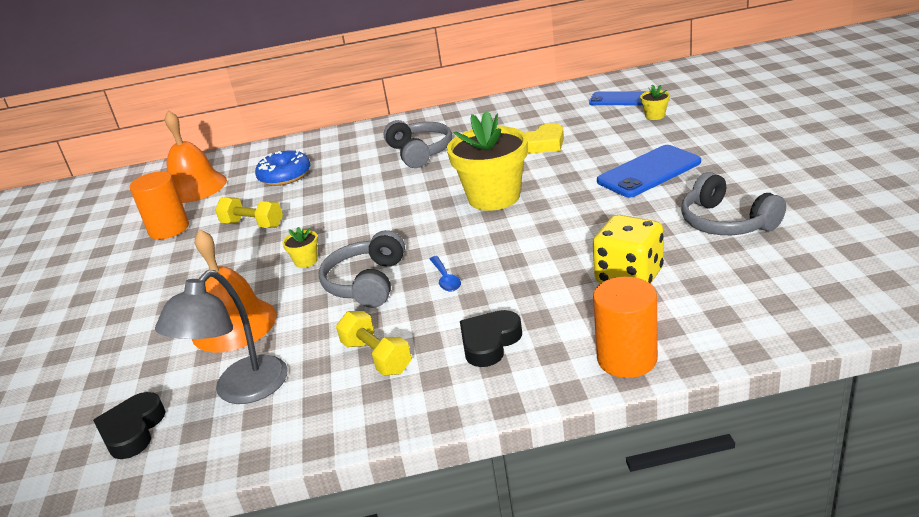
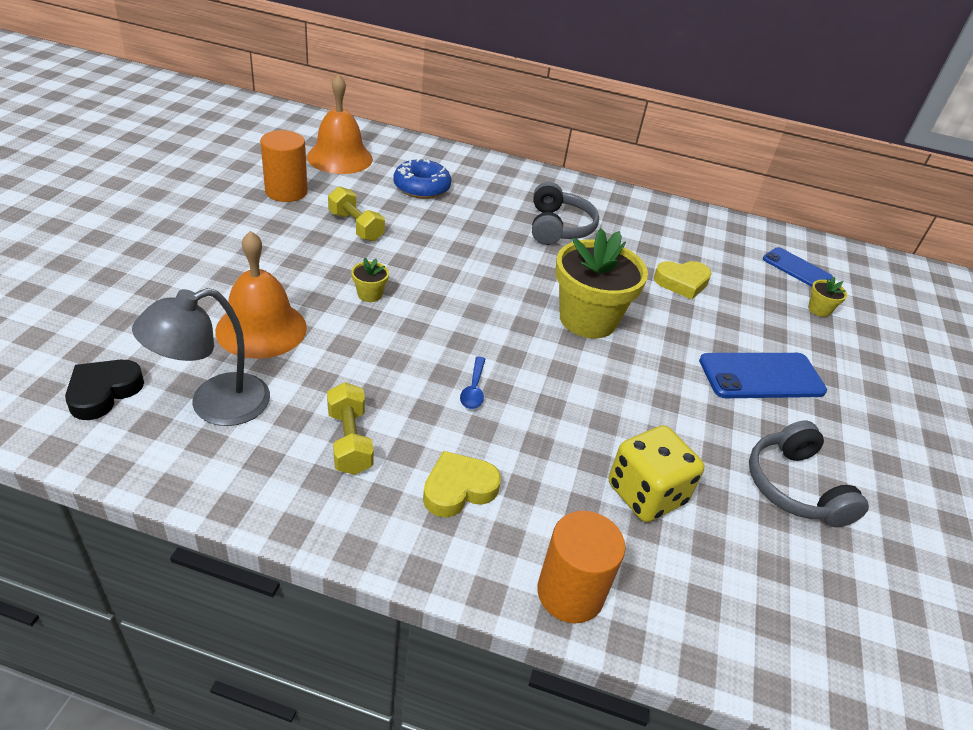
camera: 15 degrees right, 10 degrees up
(367, 283) = (402, 351): grey headphones -> none
(489, 342) = (458, 489): black heart -> yellow heart

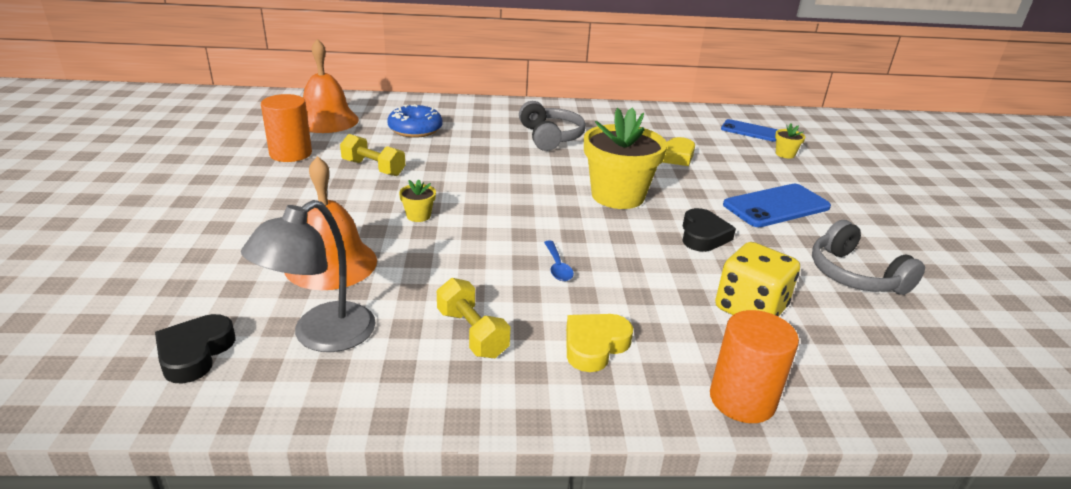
camera: 15 degrees left, 10 degrees down
(651, 392) = (703, 235): none -> black heart

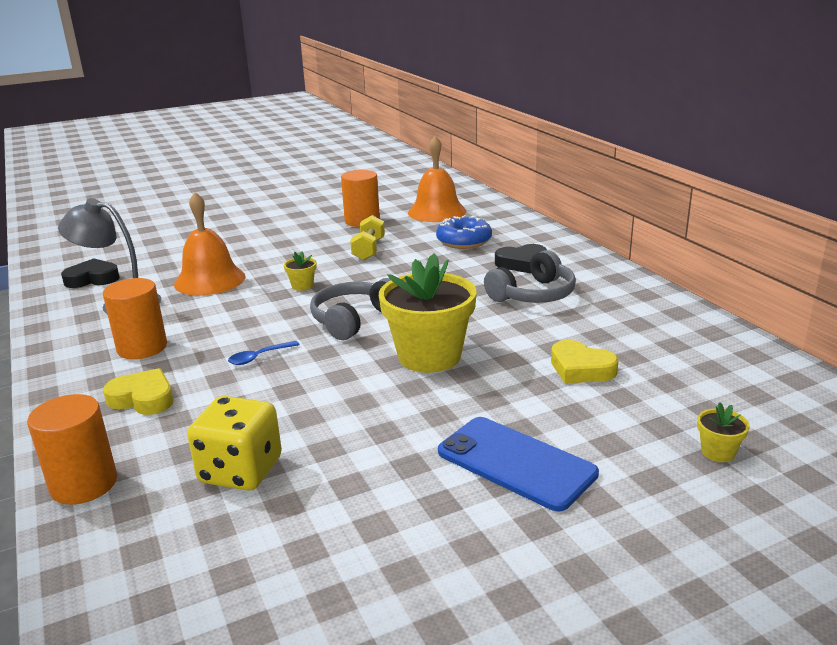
camera: 70 degrees right, 5 degrees down
(472, 333) = (142, 347): yellow dumbbell -> orange cylinder
(703, 235) = (382, 420): black heart -> black heart (521, 263)
(750, 131) = (766, 411): blue phone -> none
(855, 275) = (368, 546): grey headphones -> grey headphones (354, 319)

